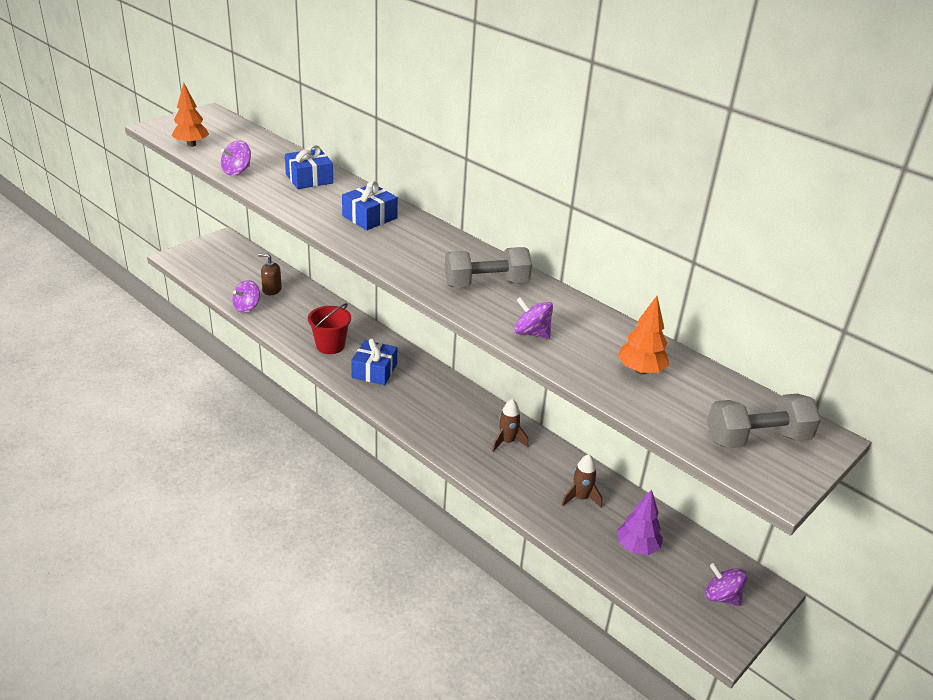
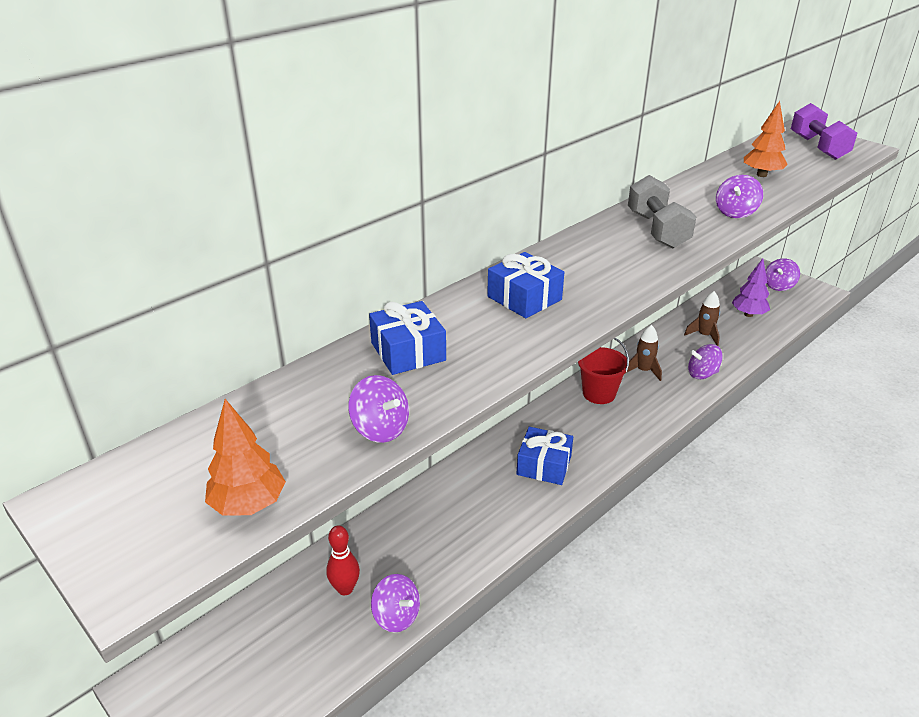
camera: 85 degrees left, 0 degrees up
(271, 290) = (345, 588): brown soap dispenser -> red bowling pin
(330, 345) = (494, 509): red bucket -> red bucket (599, 393)
(507, 483) = (702, 374): none -> purple spinning top
(757, 439) = (818, 147): grey dumbbell -> purple dumbbell

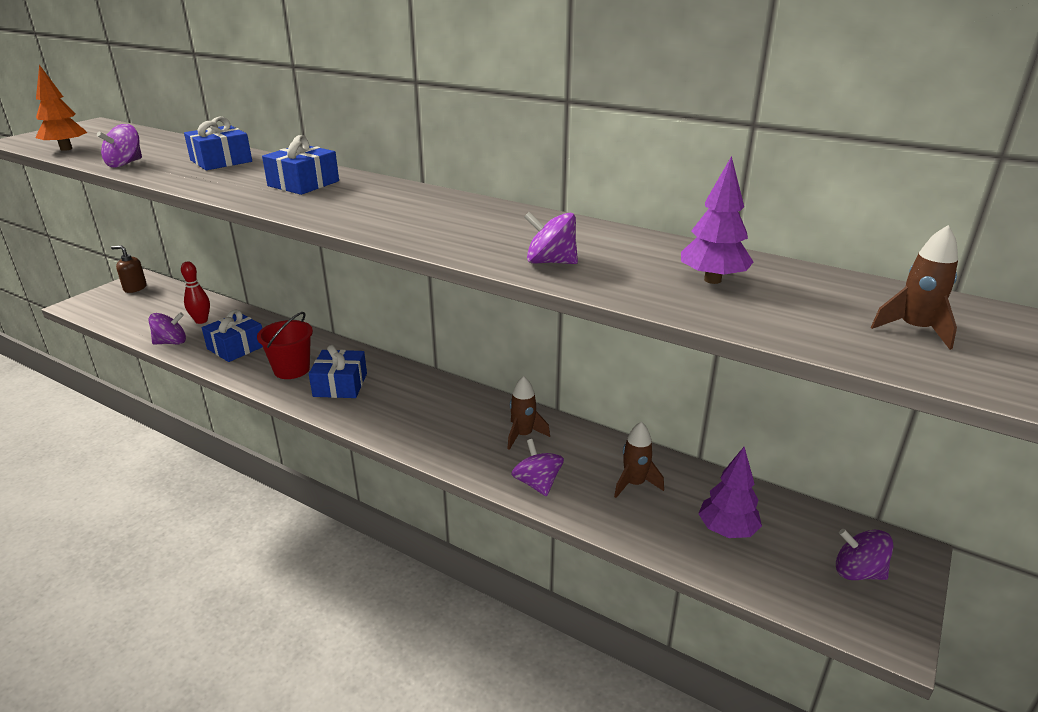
camera: 75 degrees right, 5 degrees down
(178, 688) = (135, 288): none -> brown soap dispenser
(396, 616) = (171, 342): purple spinning top -> purple spinning top turned 135 degrees counterclockwise
(435, 548) = (236, 347): none -> blue gift
(599, 393) = (465, 407): red bucket -> red bucket (292, 369)
(657, 230) = (471, 223): grey dumbbell -> none
(761, 175) = (712, 280): orange tree -> purple tree
(818, 147) = (914, 330): purple dumbbell -> brown rocket

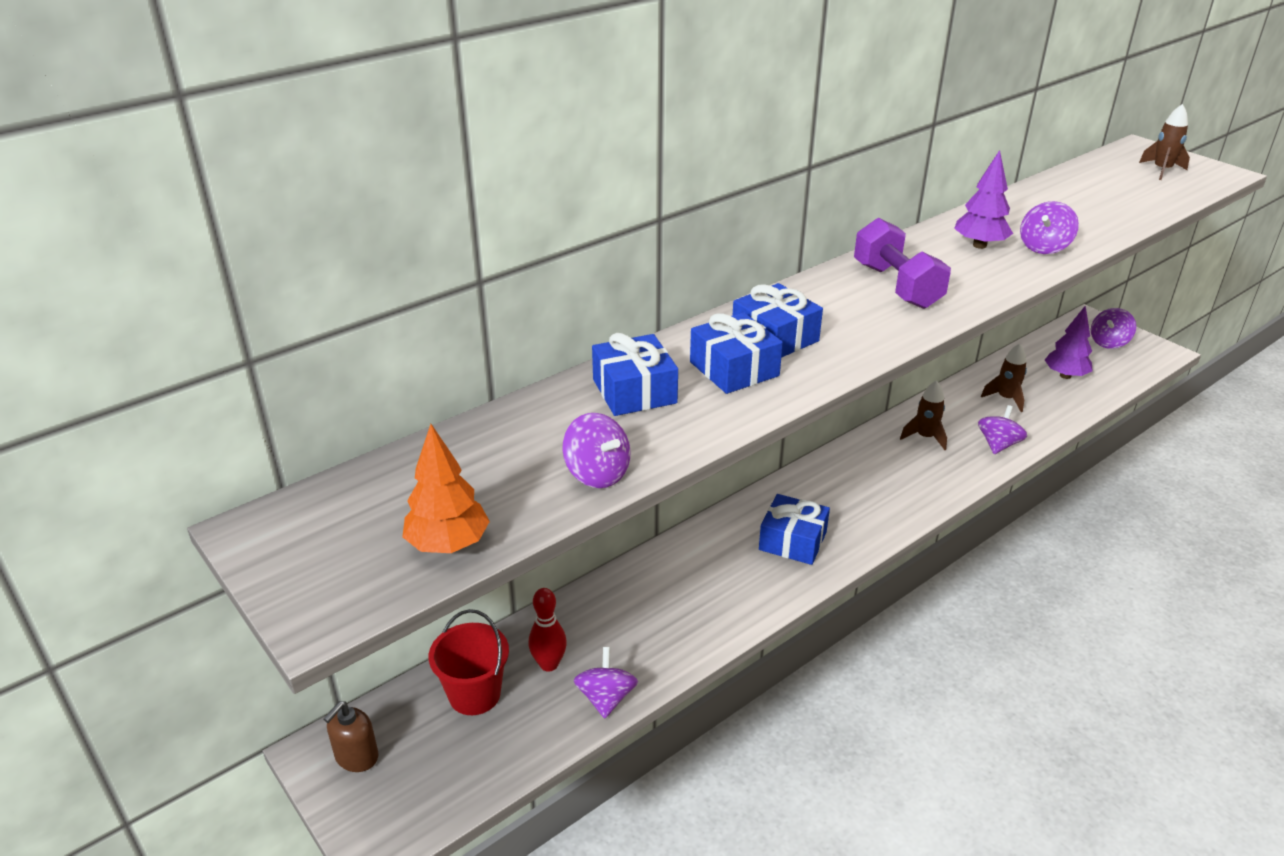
camera: 70 degrees left, 5 degrees up
(236, 347) = (656, 627): blue gift -> blue gift (734, 369)
(292, 369) = (740, 578): red bucket -> red bucket (474, 694)
(413, 210) = (896, 286): none -> purple dumbbell
(537, 483) = (998, 445): purple spinning top -> purple spinning top turned 120 degrees clockwise
(712, 280) = (1084, 202): purple tree -> purple tree (979, 245)

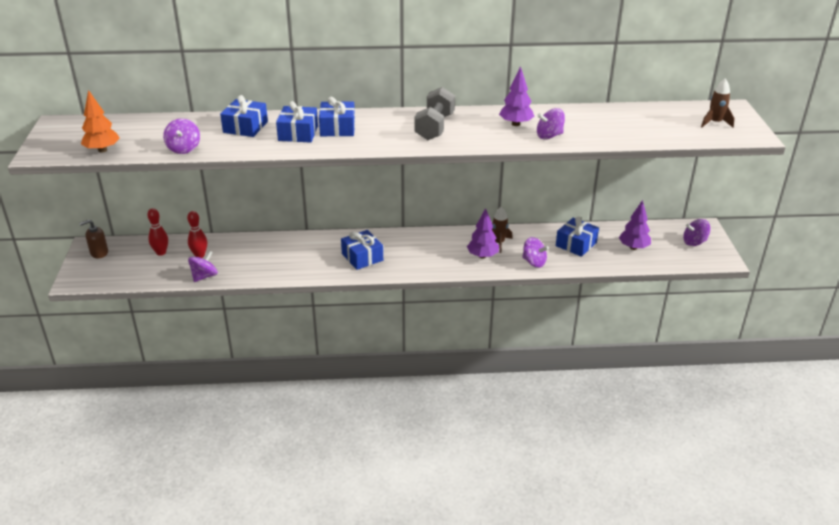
camera: 35 degrees right, 0 degrees up
(474, 694) = (161, 252): red bucket -> red bowling pin
(896, 286) = (435, 127): purple dumbbell -> grey dumbbell
(932, 464) = (482, 256): none -> purple tree
(998, 445) = (534, 262): purple spinning top -> purple spinning top turned 60 degrees clockwise
(1006, 399) = (576, 244): brown rocket -> blue gift

